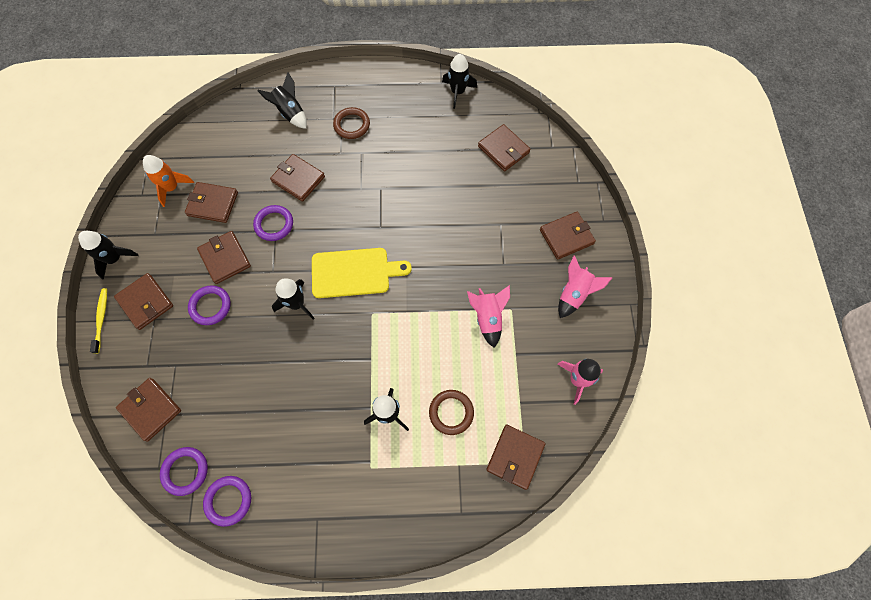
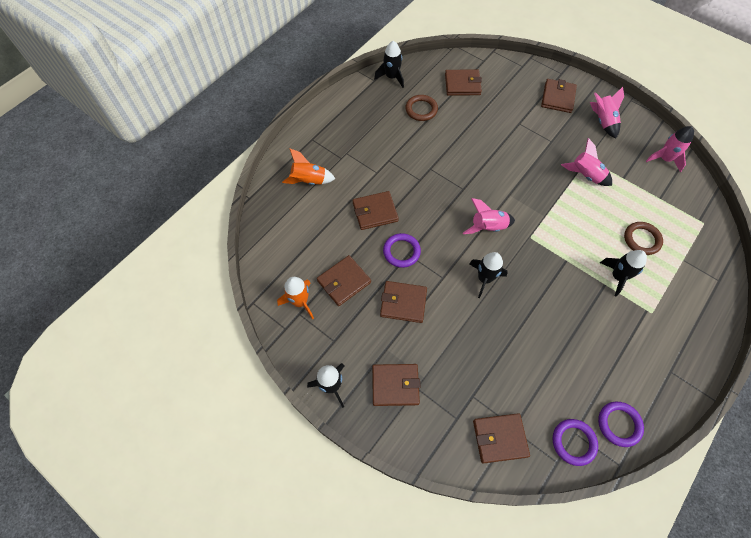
camera: 50 degrees left, 5 degrees down
(101, 319) = (383, 430): yellow toothbrush -> none
(210, 306) = (439, 339): purple ring -> none
(290, 113) = (309, 180): black rocket -> orange rocket
(352, 125) = (359, 151): brown ring -> brown ring (421, 109)
(354, 272) = (488, 227): yellow cutting board -> pink rocket
(515, 457) = (697, 225): brown wallet -> none

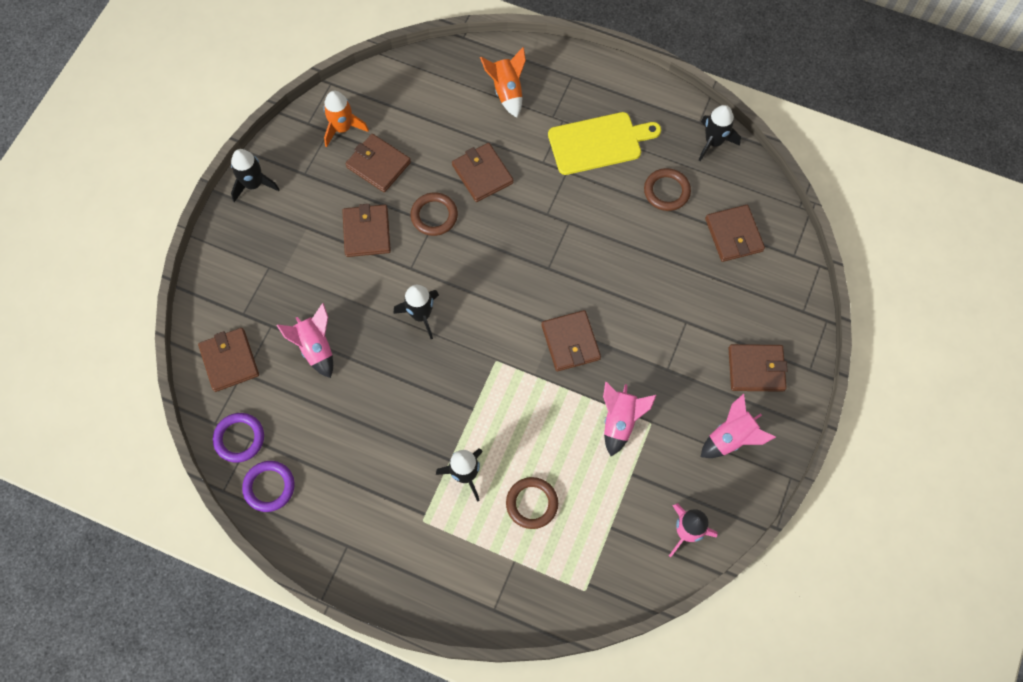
camera: 75 degrees right, 5 degrees up
(372, 137) = (598, 143): none -> yellow cutting board
(395, 385) = (267, 245): brown wallet -> brown wallet (570, 342)
(401, 251) = (434, 216): purple ring -> brown ring
(488, 227) = (497, 307): pink rocket -> pink rocket (315, 347)

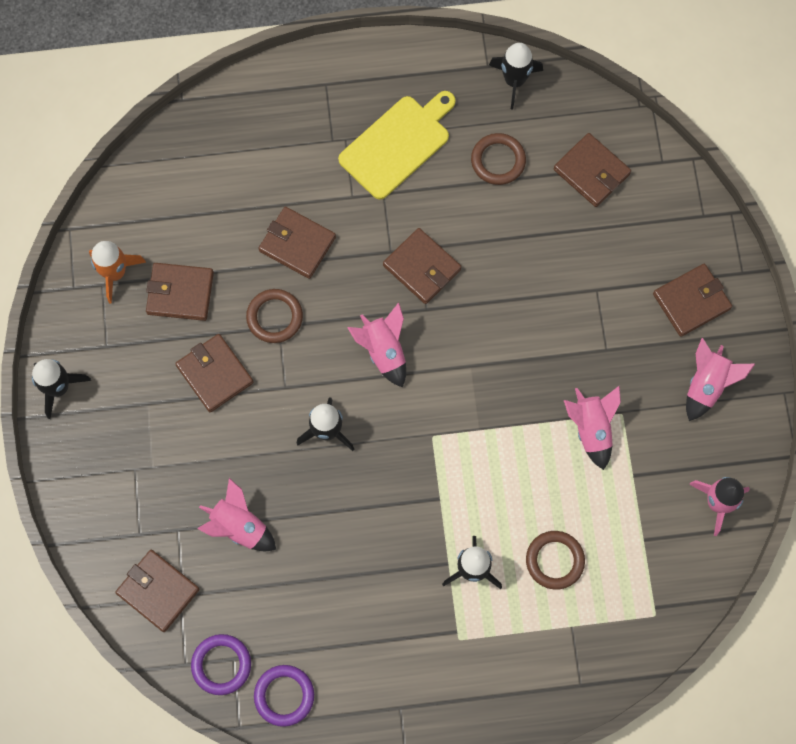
camera: 30 degrees left, 5 degrees up
(498, 281) = (383, 351): none -> pink rocket
(507, 91) = (267, 137): orange rocket -> none
(570, 342) = (495, 375): brown wallet -> brown wallet (422, 267)

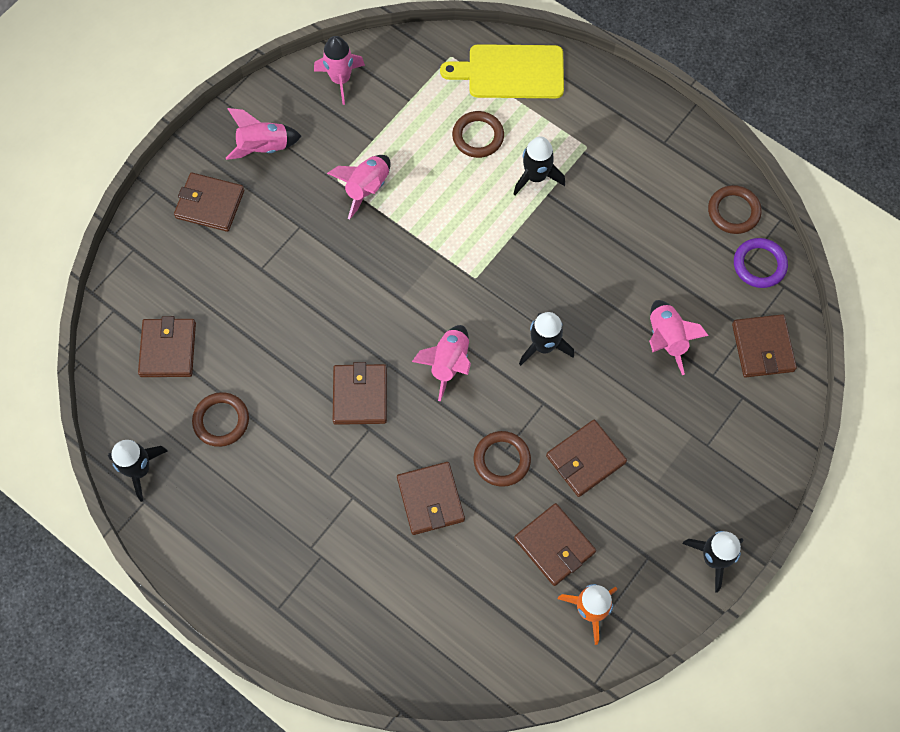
camera: 135 degrees left, 5 degrees down
(215, 374) = (585, 459): brown wallet -> brown wallet turned 45 degrees clockwise
(284, 695) = (733, 211): purple ring -> brown ring
(397, 144) = (277, 505): yellow cutting board -> yellow cutting board (511, 72)

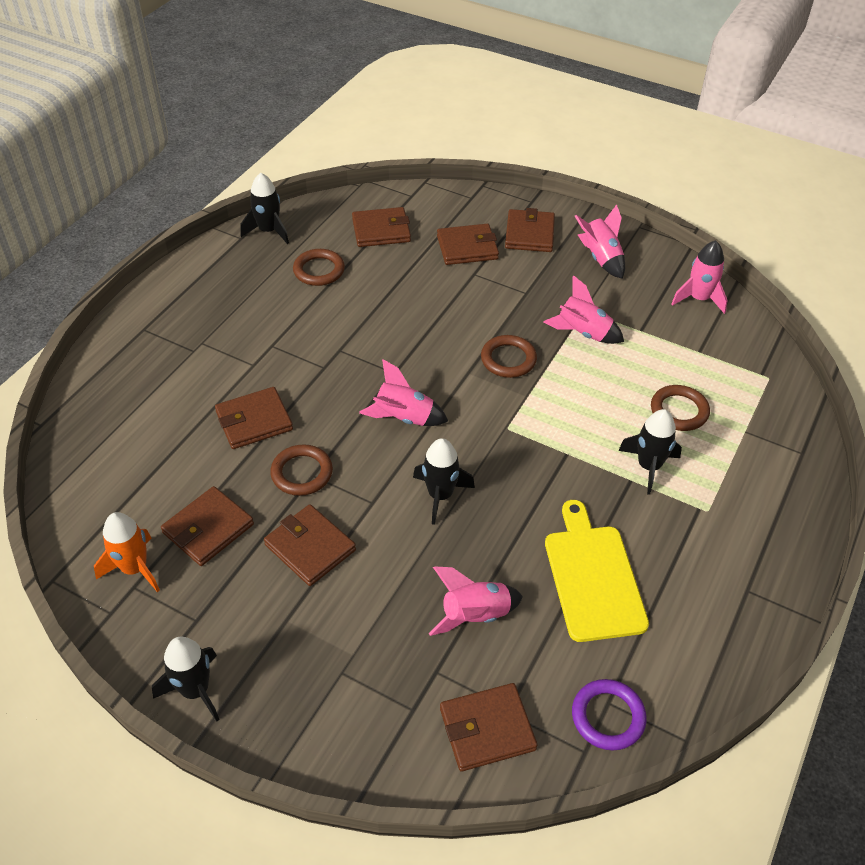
camera: 80 degrees right, 20 degrees down
(360, 395) = (357, 356): brown wallet -> brown wallet (467, 247)
(511, 72) = (774, 430): yellow cutting board -> yellow cutting board (593, 577)
(733, 211) = (677, 679): brown ring -> brown ring (508, 359)

